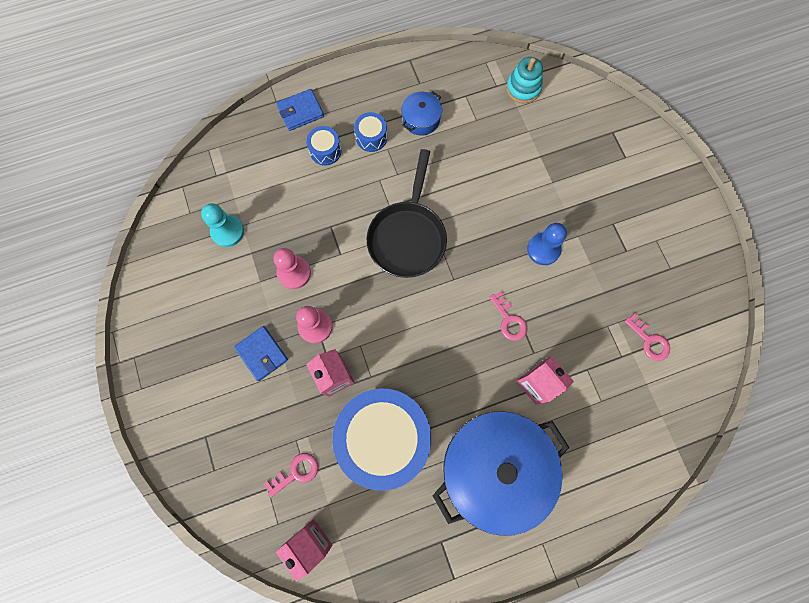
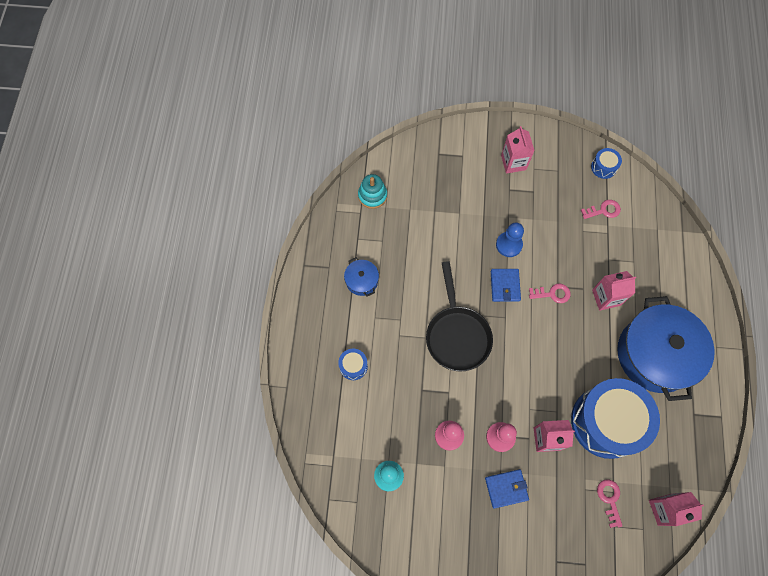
camera: 65 degrees left, 5 degrees down
(300, 111) = (307, 371): blue wallet -> blue wallet (505, 286)
(371, 137) = (359, 325): blue drum -> blue drum (603, 167)
(408, 237) = (457, 335): black pan -> black pan turned 45 degrees clockwise
(650, 214) = (513, 162): none -> pink carton

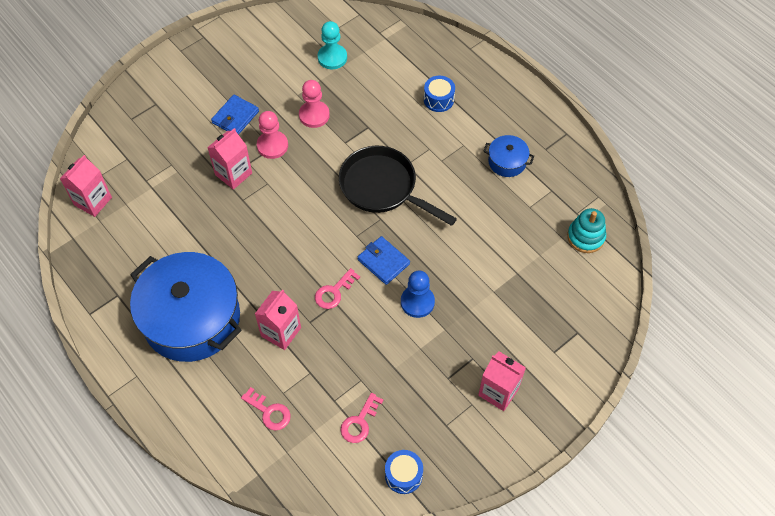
camera: 135 degrees right, 10 degrees down
(606, 422) = (193, 226): blue drum -> none
(609, 499) = (145, 173): pink key -> pink key (269, 412)

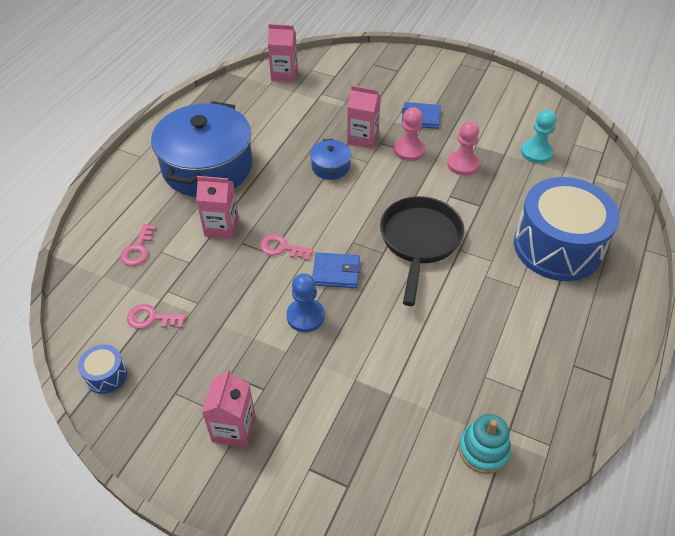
camera: 65 degrees right, 10 degrees down
(383, 262) = (336, 272): blue wallet -> blue wallet turned 75 degrees clockwise
(438, 99) = (557, 246): blue drum -> blue drum, size x2.45
(507, 162) = (527, 334): blue pot -> blue pot (330, 167)

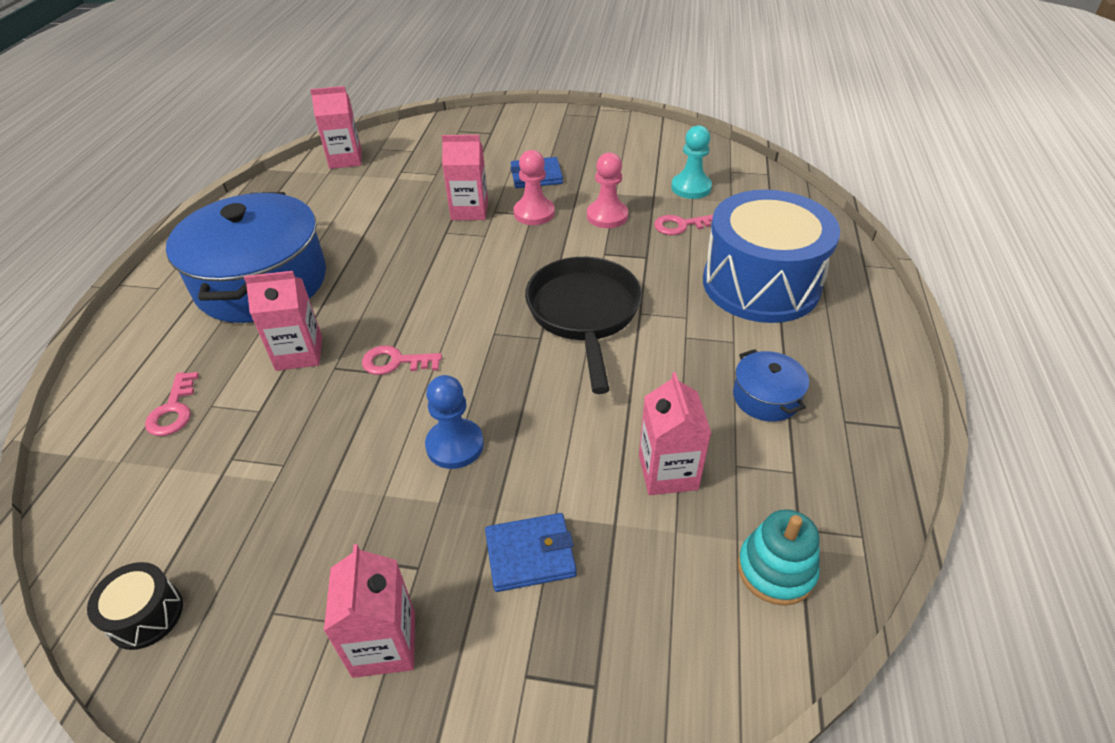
camera: 15 degrees left, 5 degrees down
(106, 375) = (146, 615): blue drum -> black drum
(152, 318) = (212, 505): pink key -> pink key (681, 225)
(330, 167) = (436, 250): blue pot -> blue pot (766, 397)
(336, 272) = (482, 377): blue wallet -> blue wallet (530, 555)
(437, 369) = (668, 472): none -> pink carton

